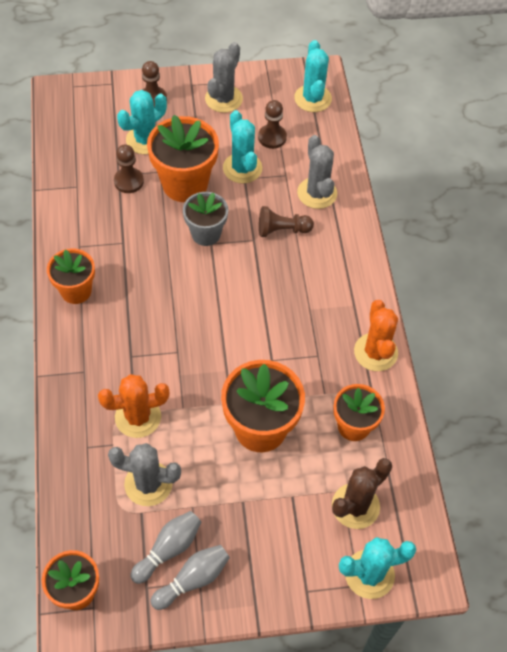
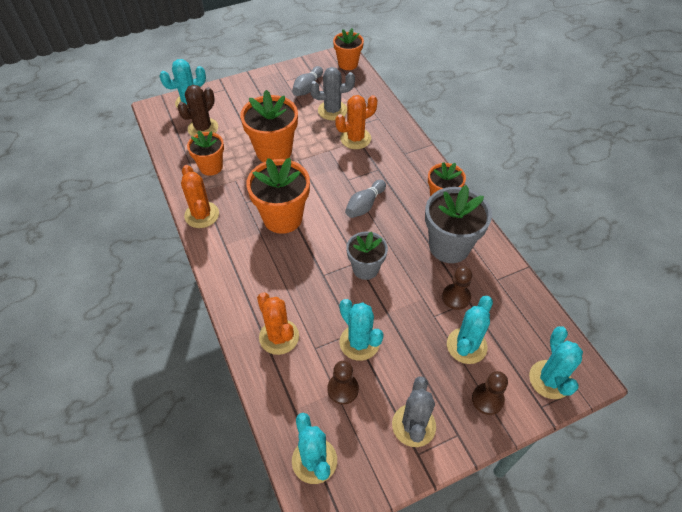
camera: 165 degrees right, 5 degrees down
(90, 98) = (550, 379): none -> turquoise cactus
(104, 232) = (449, 246): none -> grey flower pot
(185, 184) = (405, 309): orange flower pot -> orange flower pot (282, 218)
(193, 579) = (289, 80): grey bowling pin -> grey bowling pin (364, 205)
(282, 230) = (301, 290): brown pawn -> none
(317, 193) = (279, 337): grey cactus -> orange cactus

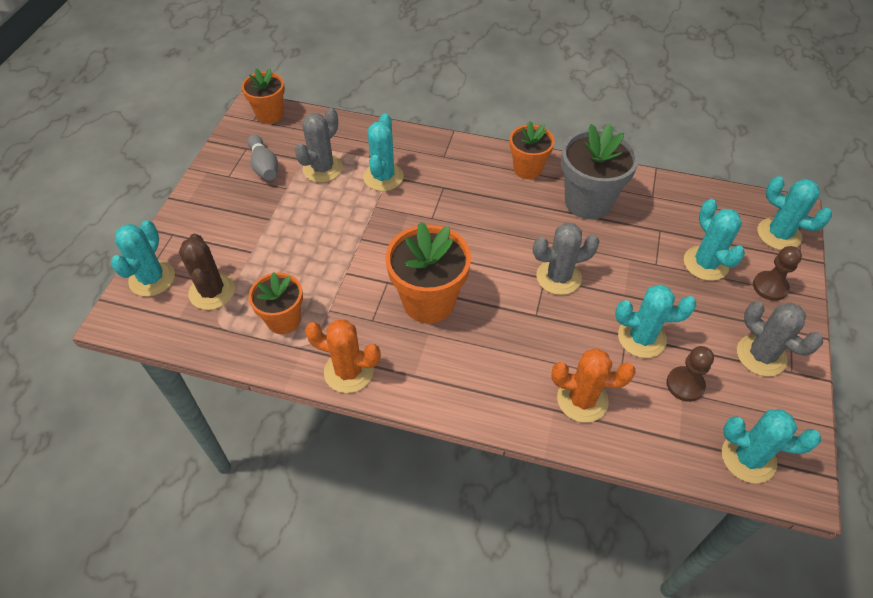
camera: 50 degrees left, 0 degrees up
(274, 151) = (325, 251): orange flower pot -> none
(355, 138) = (383, 177): orange cactus -> turquoise cactus
(364, 205) = (479, 227): grey bowling pin -> none
(365, 268) = (558, 277): grey flower pot -> grey cactus
(456, 297) = (648, 235): brown pawn -> none

